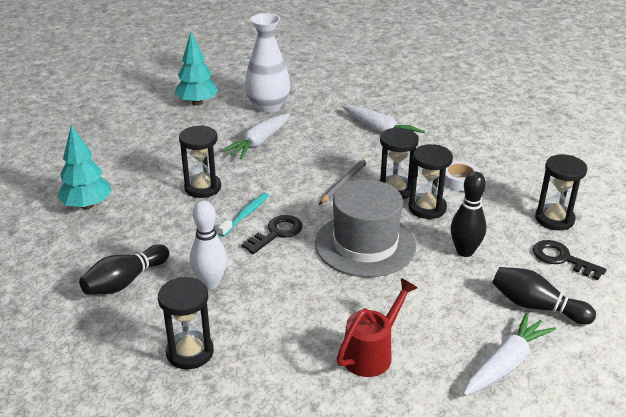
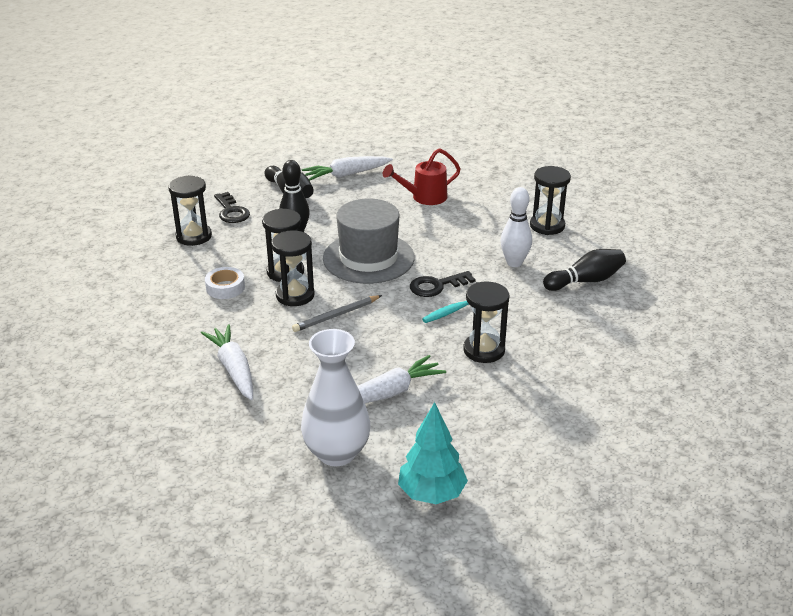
camera: 155 degrees left, 0 degrees up
(87, 205) = (614, 363): turquoise tree -> none

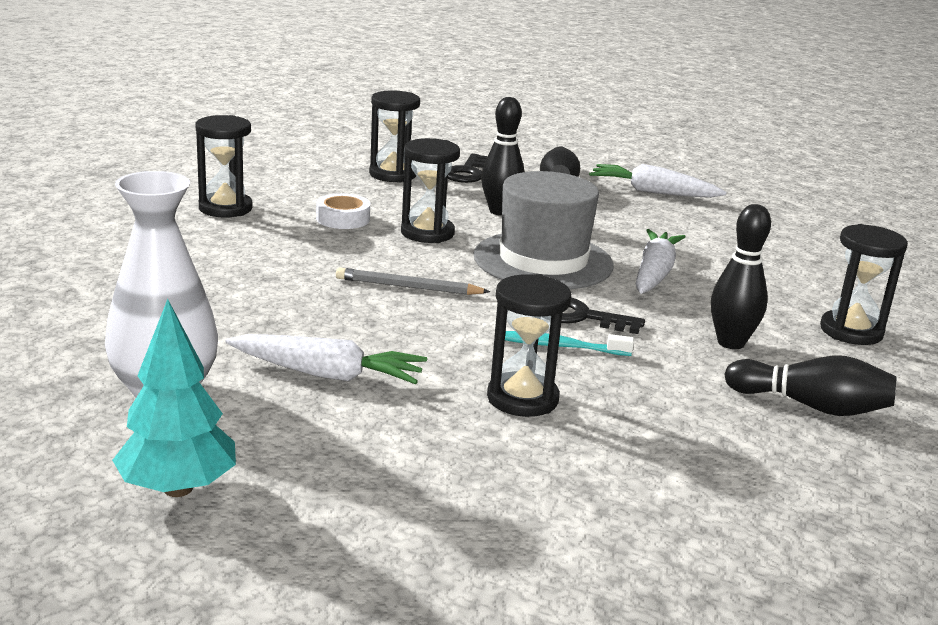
camera: 40 degrees right, 10 degrees down
(233, 369) = (219, 276): white carrot -> white carrot (654, 273)
(295, 295) = (399, 253): black hourglass -> black hourglass (225, 208)
(424, 197) = (716, 243): red watering can -> none
(514, 263) = (730, 343): white bowling pin -> black bowling pin

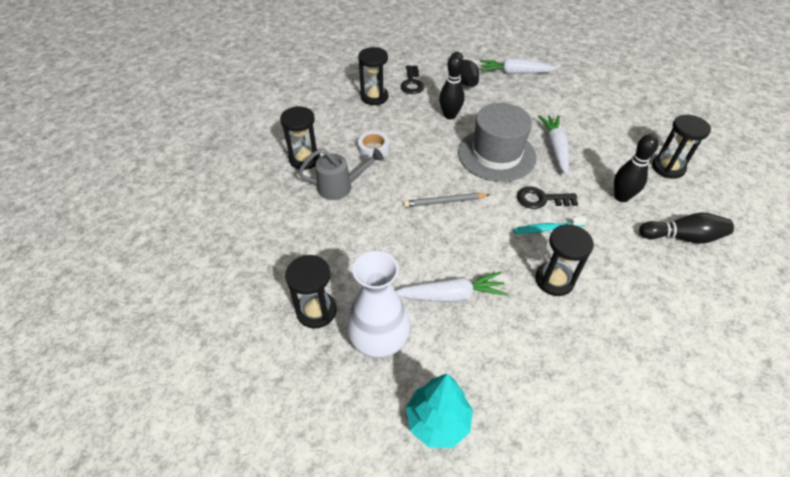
camera: 15 degrees left, 25 degrees up
(254, 242) = (340, 187): none -> grey watering can
(427, 233) = (425, 148): black hourglass -> black hourglass (316, 311)

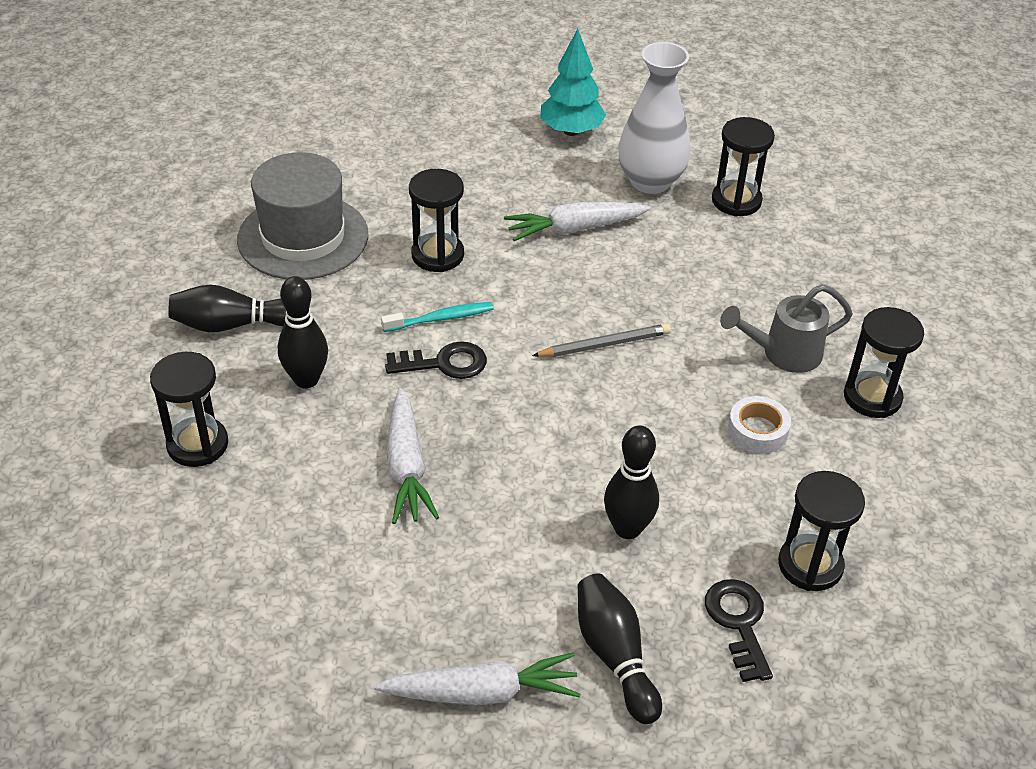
camera: 170 degrees right, 5 degrees down
(496, 154) = (522, 441): grey hat -> grey hat (303, 237)

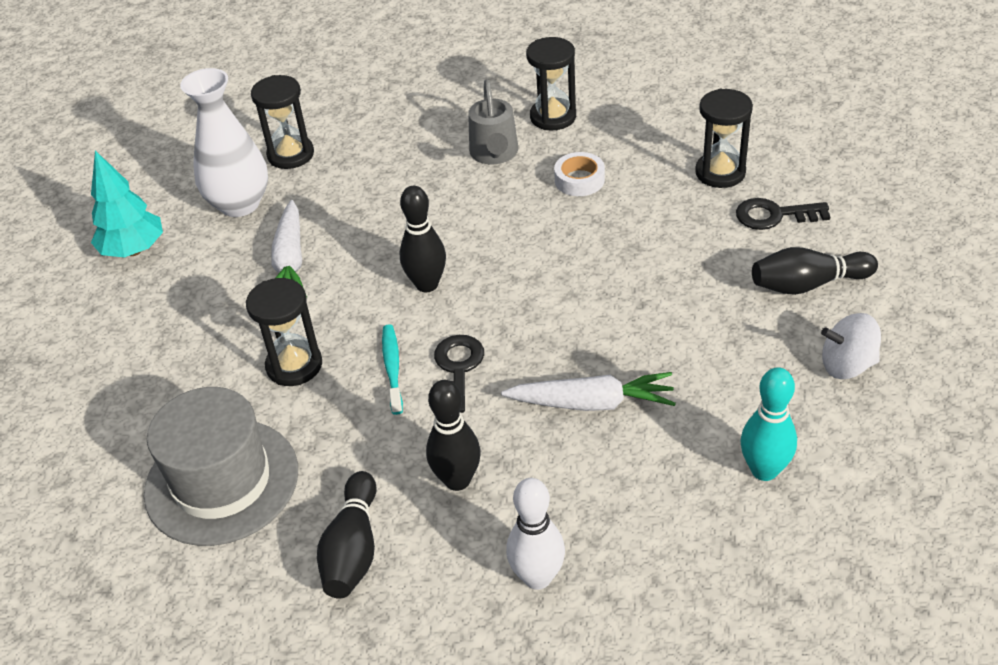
camera: 75 degrees left, 0 degrees up
(197, 444) = (537, 577): black hourglass -> white bowling pin
(322, 611) = (764, 470): none -> turquoise bowling pin
(482, 692) = (847, 365): white carrot -> white spinning top
(604, 344) = (458, 257): grey pencil -> none
(627, 528) = (678, 264): black bowling pin -> black bowling pin (427, 284)

